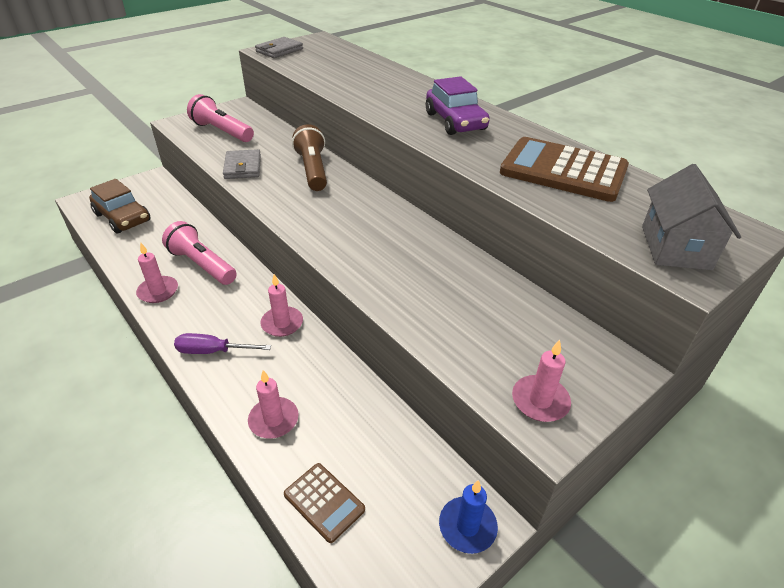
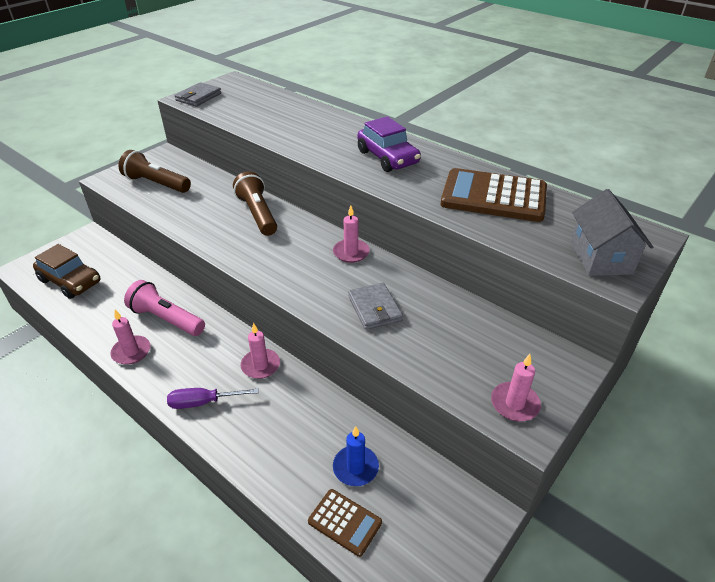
camera: 10 degrees left, 0 degrees up
(222, 132) = (156, 184): pink flashlight -> brown flashlight
(243, 167) = (189, 219): grey wallet -> grey wallet (374, 308)
(273, 420) = (279, 457): pink candle -> pink candle (351, 252)
(467, 526) = (470, 520): blue candle -> blue candle (355, 467)

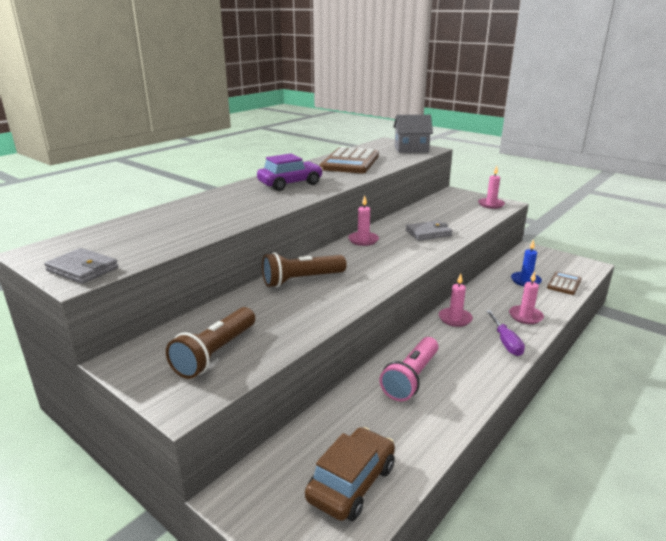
camera: 90 degrees left, 15 degrees down
(131, 352) = (465, 394): pink candle -> pink candle (525, 316)

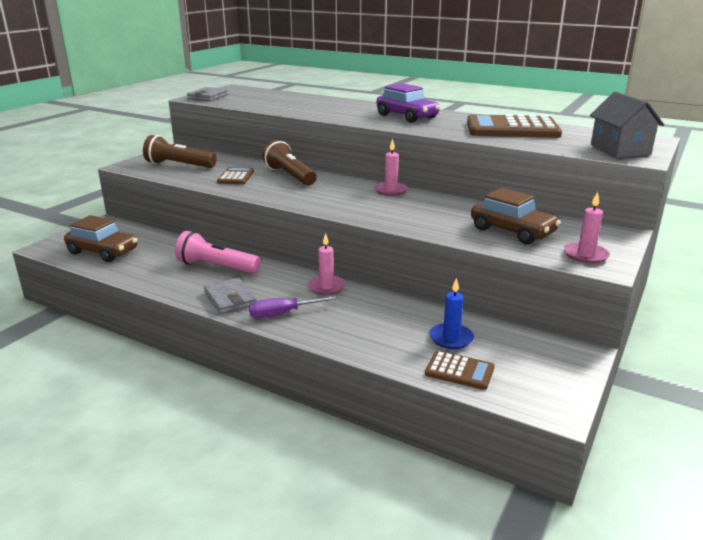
camera: 80 degrees right, 0 degrees up
(290, 311) = (236, 177): none -> brown calculator
(428, 233) = (432, 217): grey wallet -> grey wallet (230, 299)
(455, 215) = (512, 231): none -> brown car
(525, 316) = (345, 330): pink candle -> none

